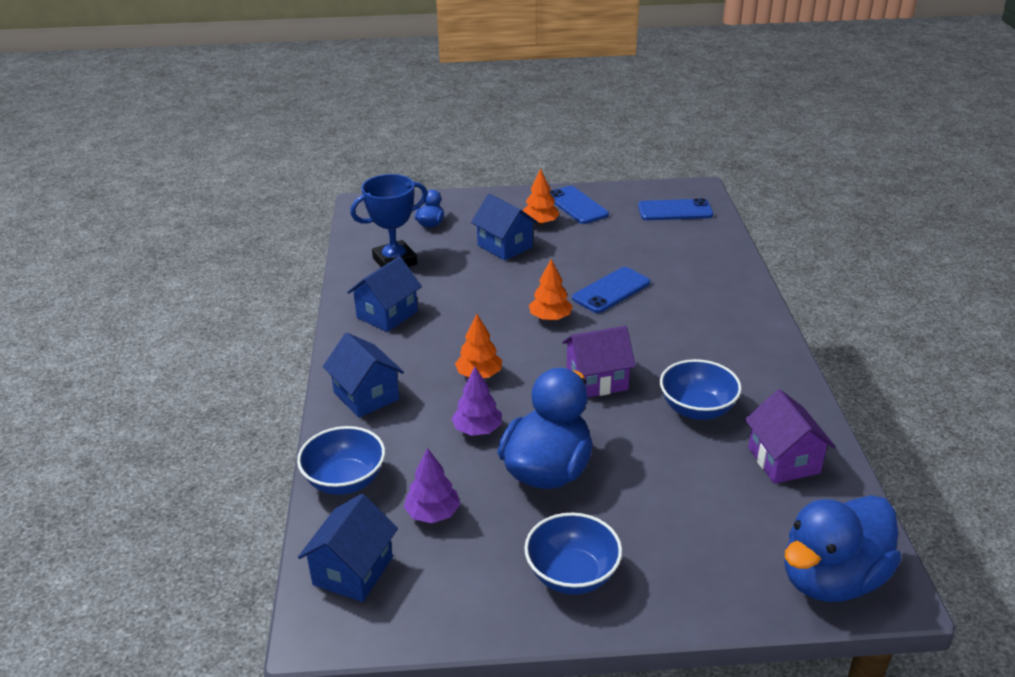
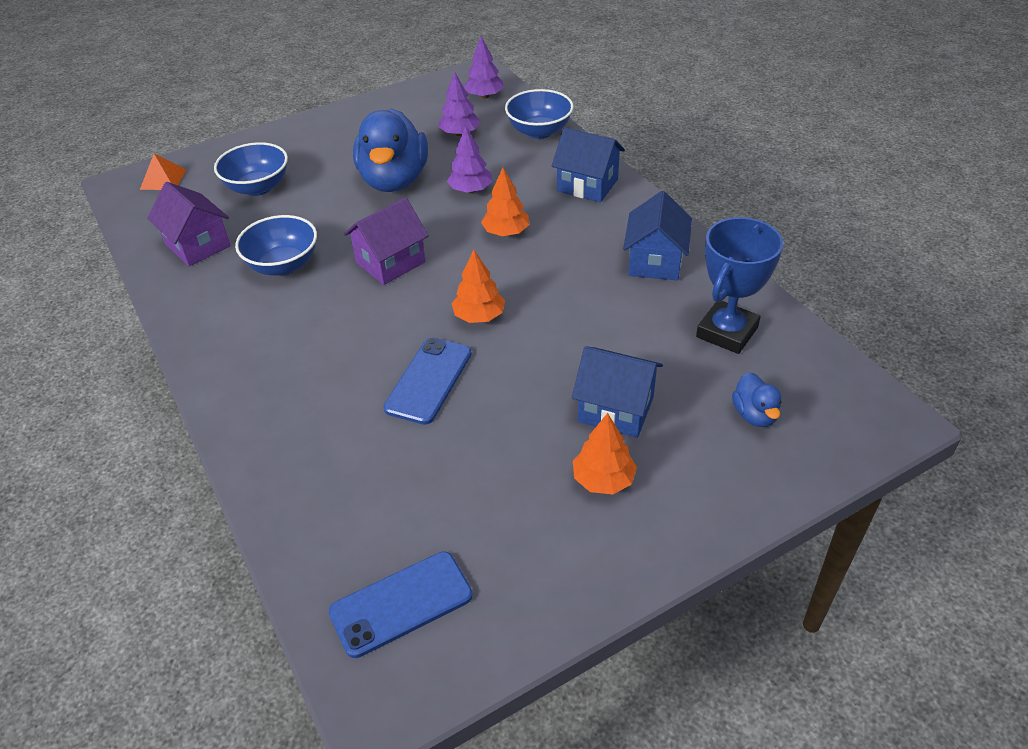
camera: 155 degrees right, 10 degrees up
(353, 571) = (484, 96): blue house -> purple tree
(572, 575) = (344, 132): blue bowl -> blue bowl (258, 187)
(577, 205) = (575, 550): blue phone -> none
(831, 579) = (163, 179): blue duck -> orange pyramid

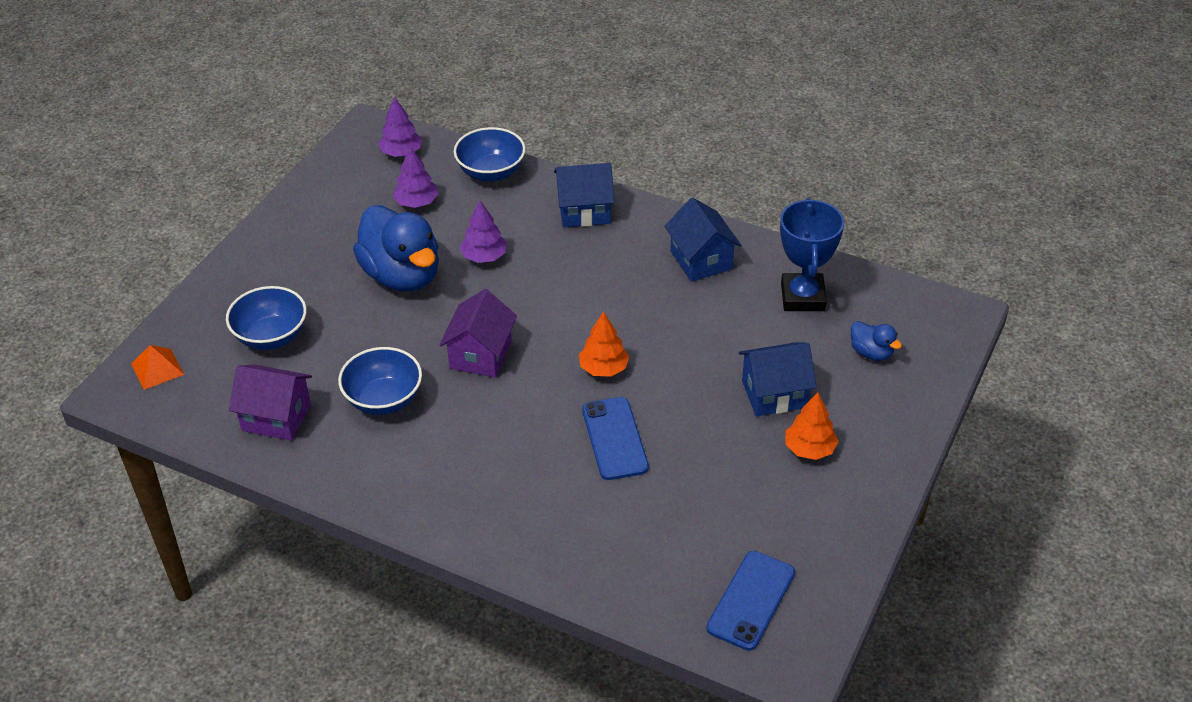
camera: 35 degrees left, 0 degrees up
(506, 232) = (555, 285): orange tree -> none

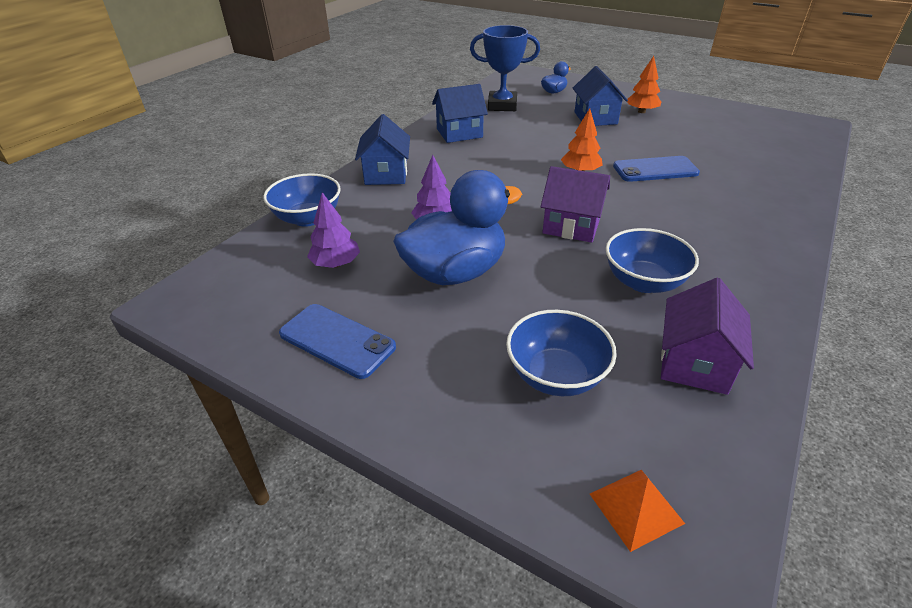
camera: 85 degrees left, 5 degrees down
(401, 152) = (239, 275): purple tree -> none
(750, 600) = (778, 133): blue phone -> blue phone (337, 340)

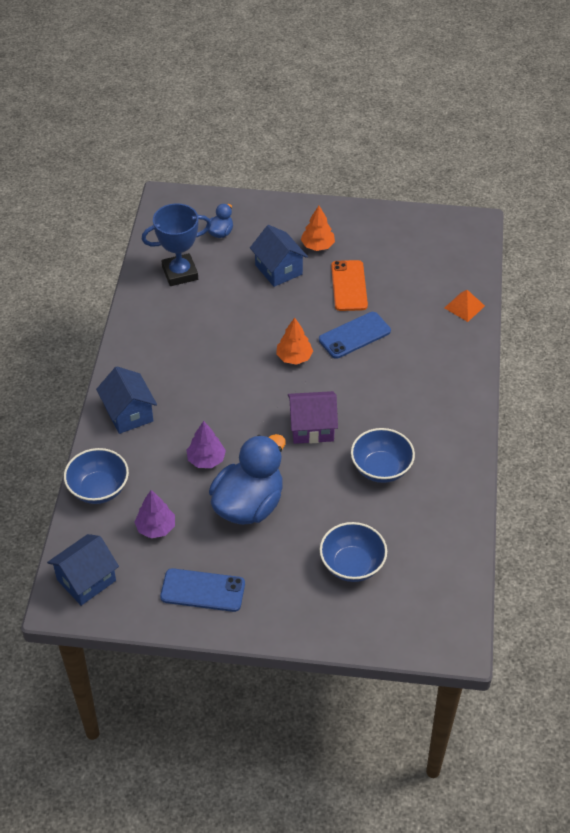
camera: 25 degrees left, 10 degrees up
(459, 133) = (161, 332): blue house -> blue house (86, 580)
(636, 508) = (421, 628): orange pyramid -> orange pyramid (464, 307)
(663, 138) = (349, 286): none -> orange phone
(694, 363) = (429, 526): purple house -> none

